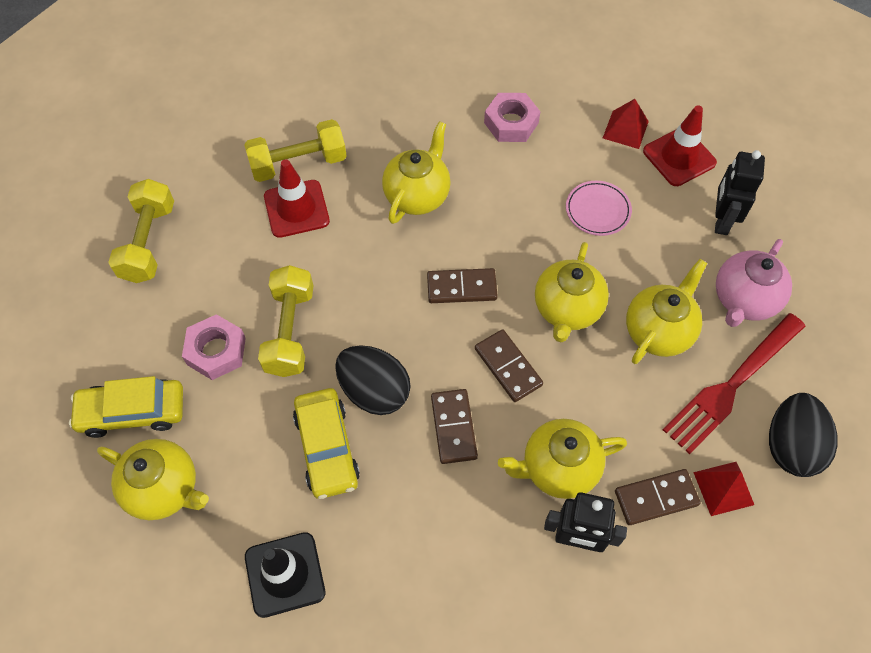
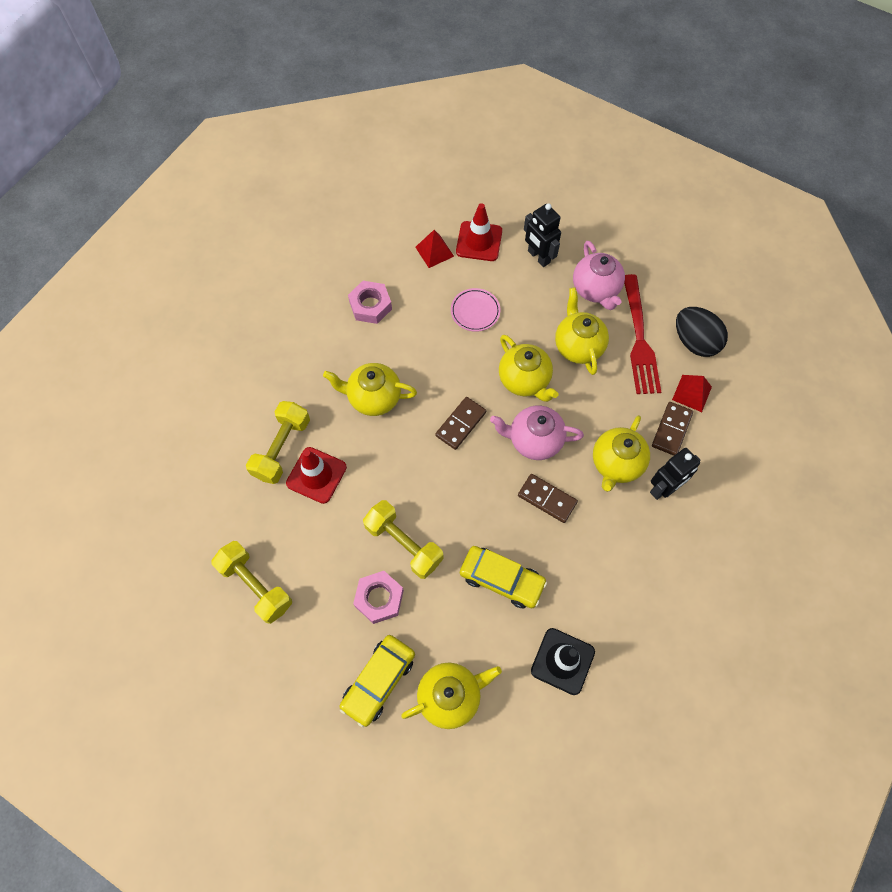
camera: 50 degrees left, 5 degrees up
(374, 391) = (487, 525): black egg -> none
(417, 195) = (373, 398): yellow teapot -> yellow teapot turned 60 degrees counterclockwise
(508, 367) = (534, 440): brown domino -> pink teapot

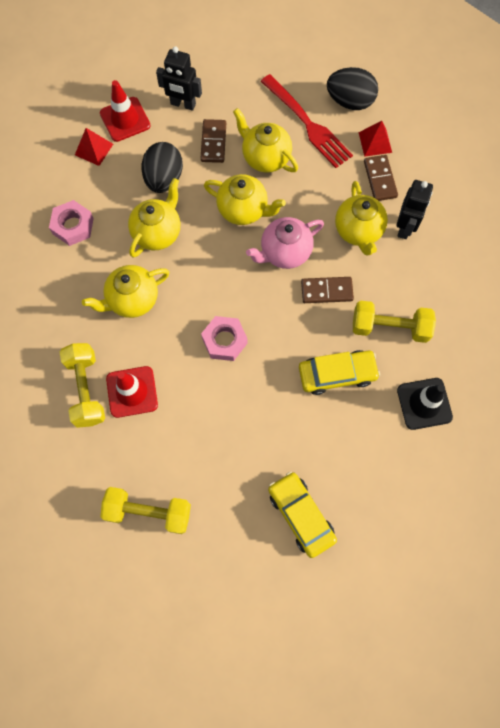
camera: 35 degrees left, 5 degrees up
(378, 681) = (301, 515): yellow car -> yellow car turned 150 degrees clockwise
(379, 598) = (255, 453): pink nut -> pink nut (224, 340)
(404, 544) = (243, 398): yellow dumbbell -> yellow dumbbell (389, 327)
(450, 696) = (362, 487): yellow teapot -> yellow teapot (158, 232)
(460, 424) = (218, 276): brown domino -> brown domino (213, 142)
(475, 311) = (164, 179): pink plate -> black egg
(596, 290) = (247, 104): pink teapot -> none

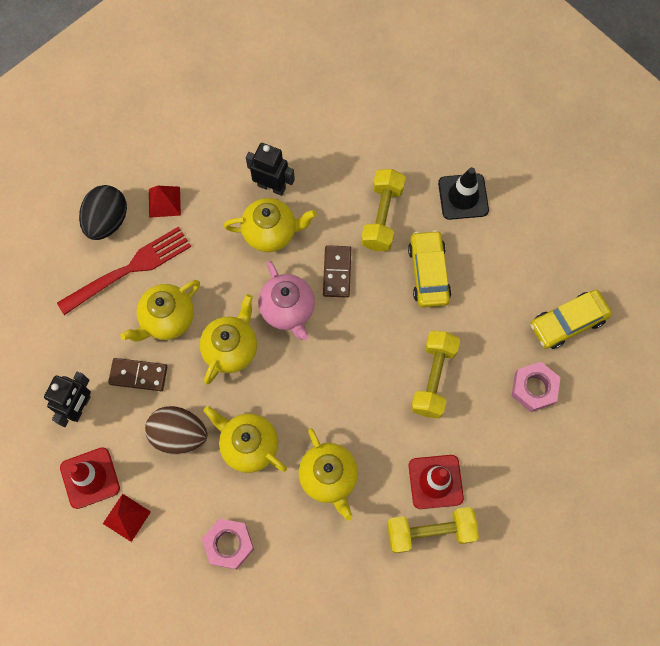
camera: 85 degrees left, 0 degrees up
(148, 512) = (563, 469): yellow dumbbell -> yellow dumbbell (433, 378)
(164, 179) = (179, 435): black egg -> brown egg
(224, 340) = (384, 381): pink nut -> pink nut (534, 388)
(380, 179) = (211, 203): brown domino -> none

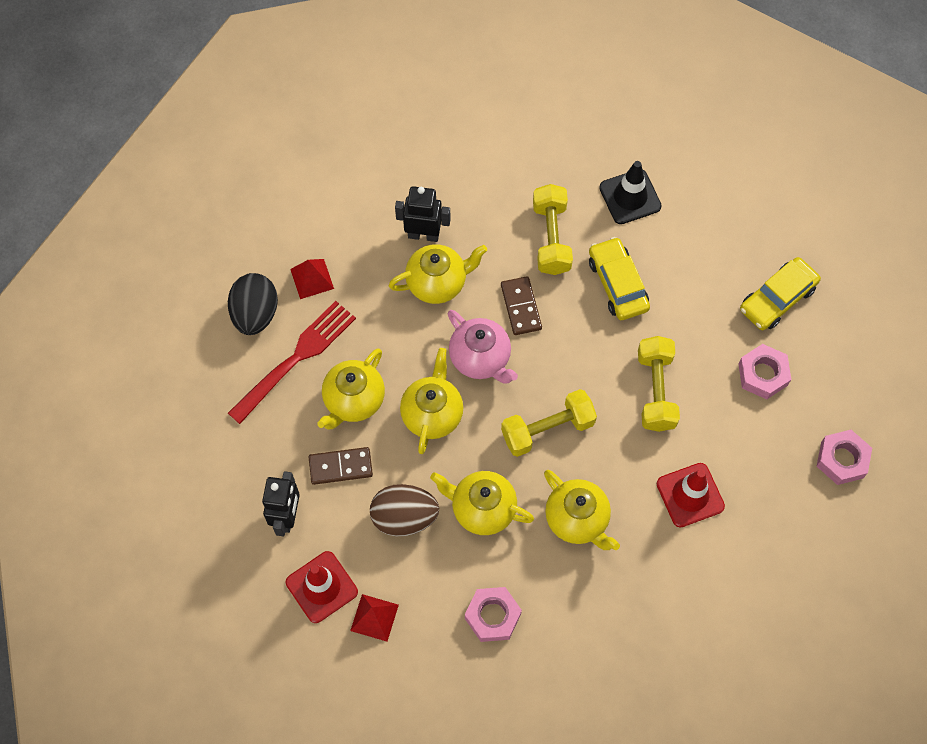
camera: 15 degrees left, 5 degrees down
(430, 531) = (700, 547): yellow dumbbell -> yellow dumbbell (547, 429)
(582, 485) = (842, 459): none -> pink nut

